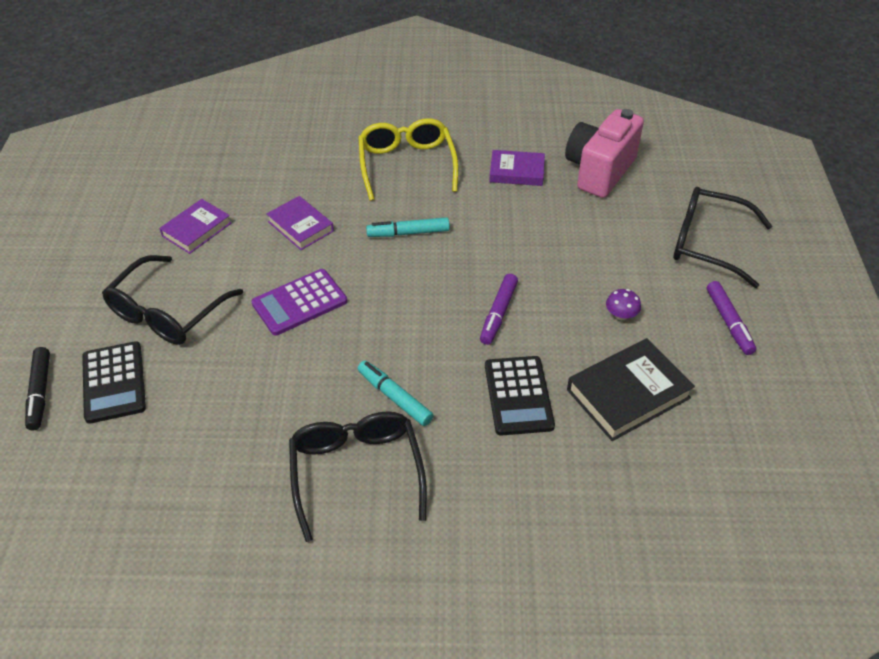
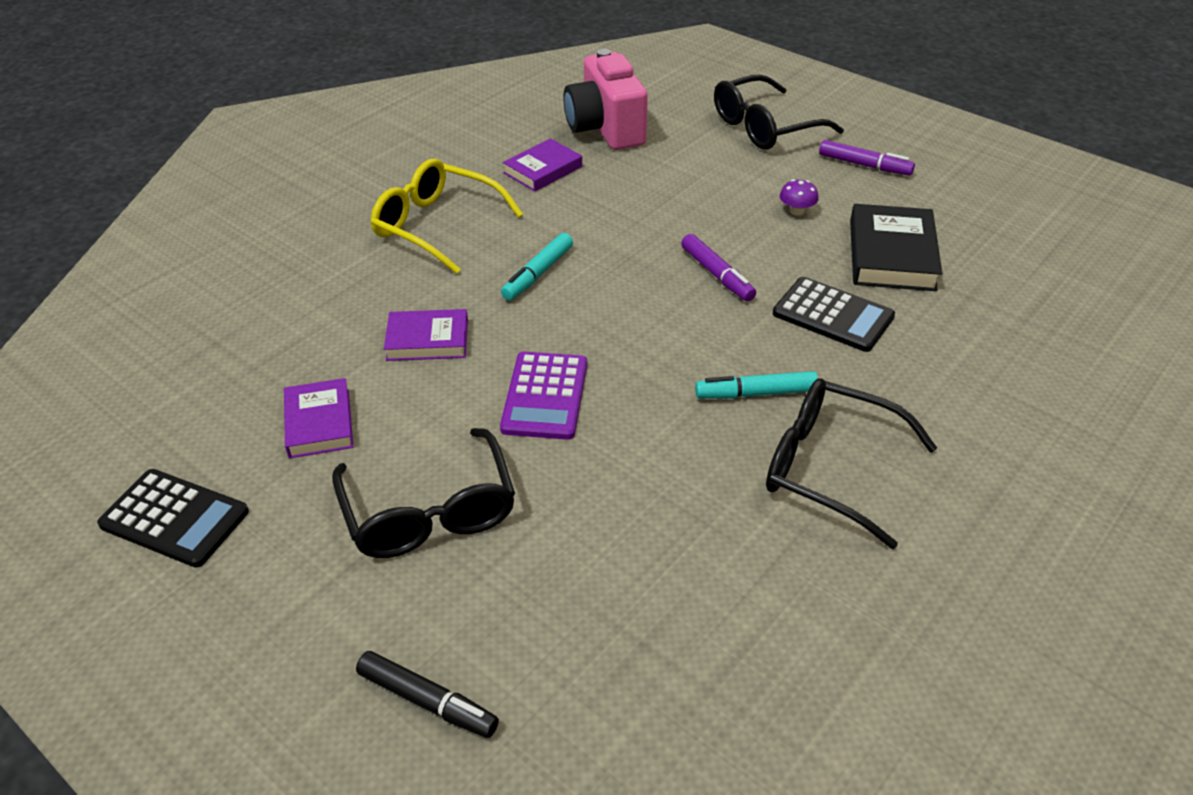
camera: 50 degrees left, 5 degrees down
(114, 382) = (492, 614): black calculator -> black calculator (174, 518)

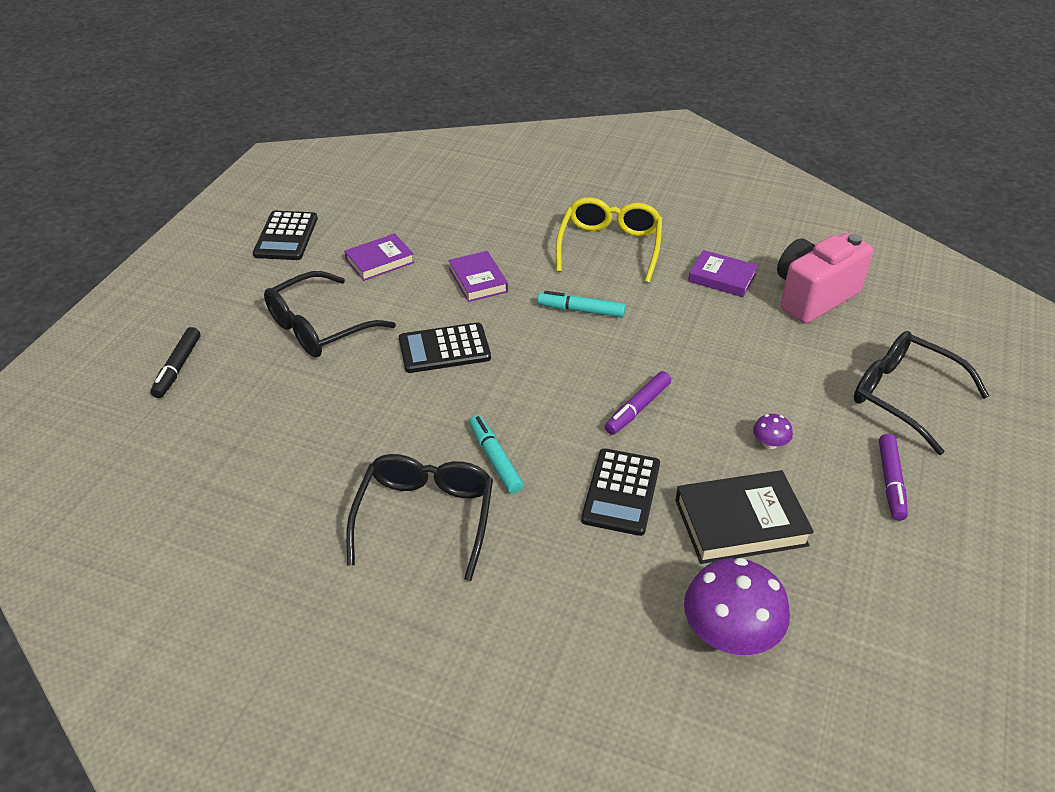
camera: 70 degrees right, 0 degrees up
(545, 396) = (444, 349): purple calculator -> black calculator
(1019, 296) = (730, 634): none -> purple mushroom

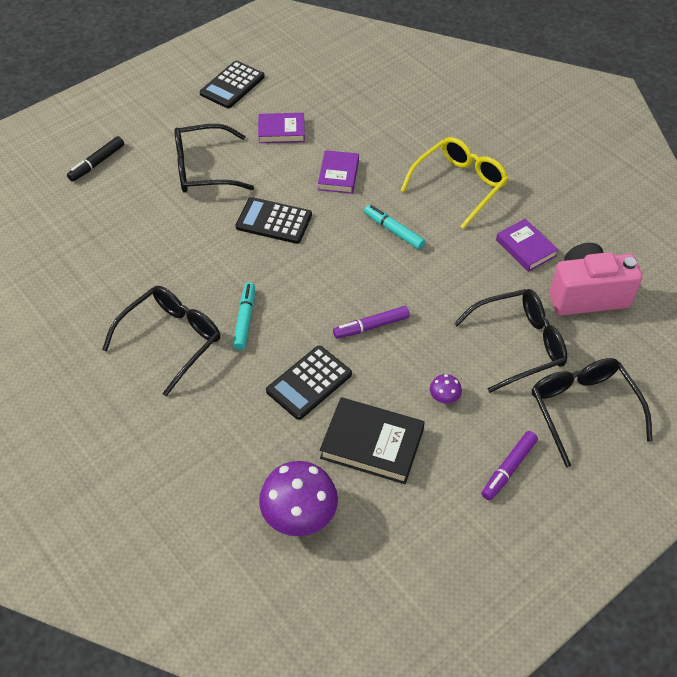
camera: 30 degrees right, 10 degrees up
(793, 365) = (518, 345): none -> black glasses

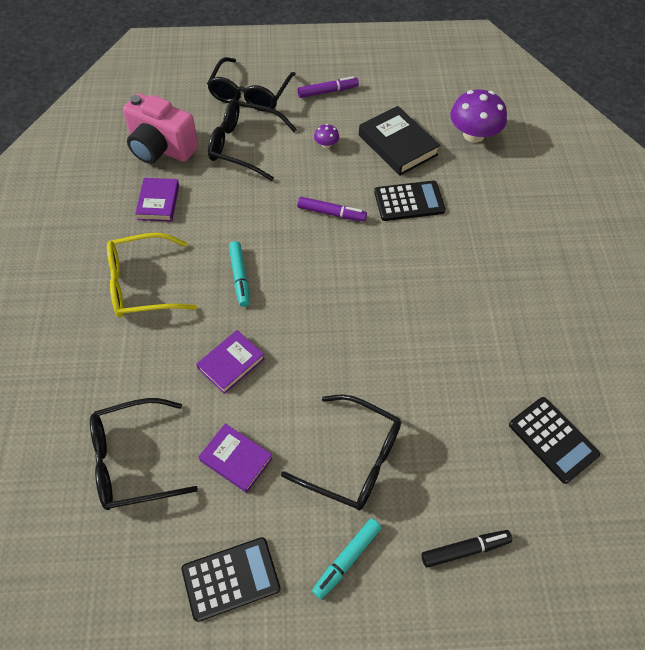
camera: 145 degrees left, 5 degrees up
(170, 340) = (494, 290): black glasses -> black glasses (134, 460)
(245, 319) = (423, 273): turquoise marker -> turquoise marker (347, 560)
(274, 221) = (331, 350): black calculator -> black calculator (553, 440)

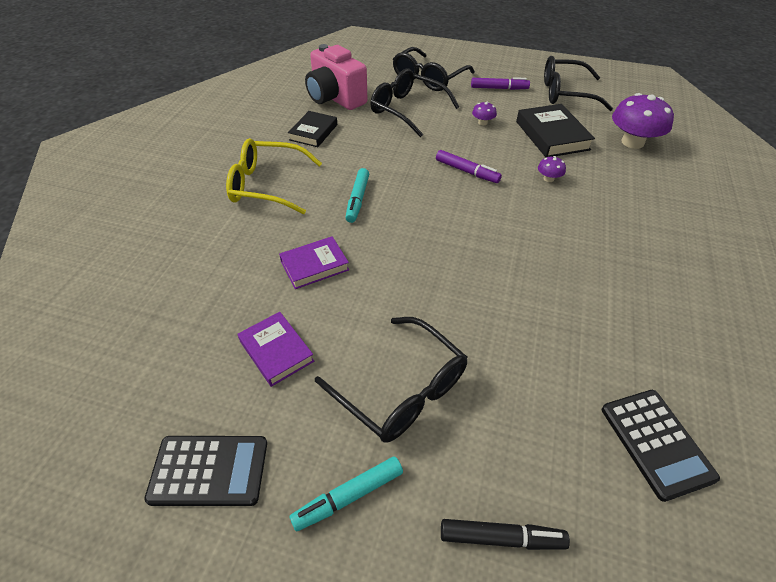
camera: 20 degrees right, 10 degrees down
(134, 460) = (178, 322): black glasses -> black glasses (567, 93)
(158, 202) = (313, 132): purple book -> black book
(409, 201) = (548, 179): black calculator -> purple mushroom

